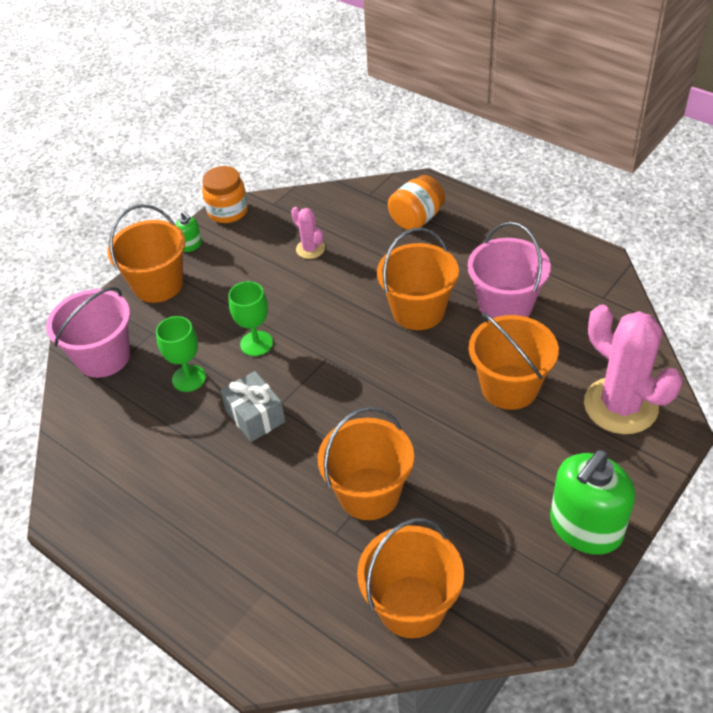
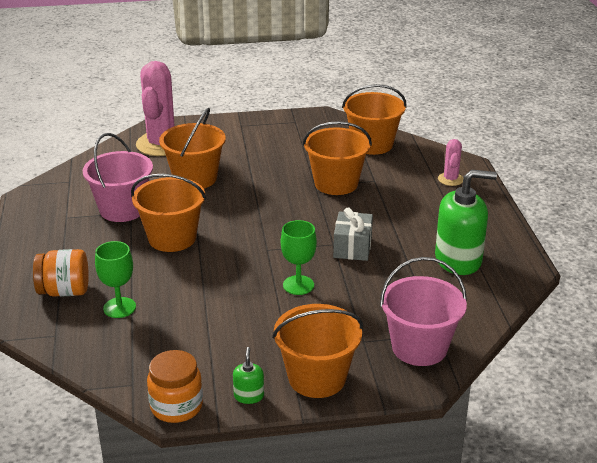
camera: 140 degrees left, 15 degrees down
(189, 378) = (370, 293): green goblet -> green goblet (119, 307)
(310, 249) = (168, 323): pink cactus -> pink cactus (450, 179)
(585, 527) = (258, 125): green soap dispenser -> green soap dispenser (458, 260)

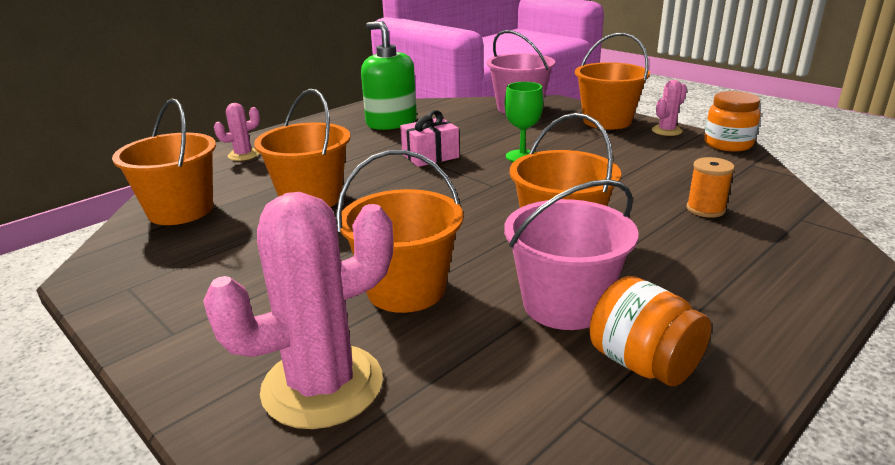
camera: 125 degrees left, 5 degrees down
(64, 291) = (756, 249): orange jar -> orange jar (643, 363)
(119, 307) = (705, 209): green goblet -> orange spool
(249, 396) = (666, 131): green soap dispenser -> pink cactus
(352, 247) = (430, 156): grey gift -> pink gift

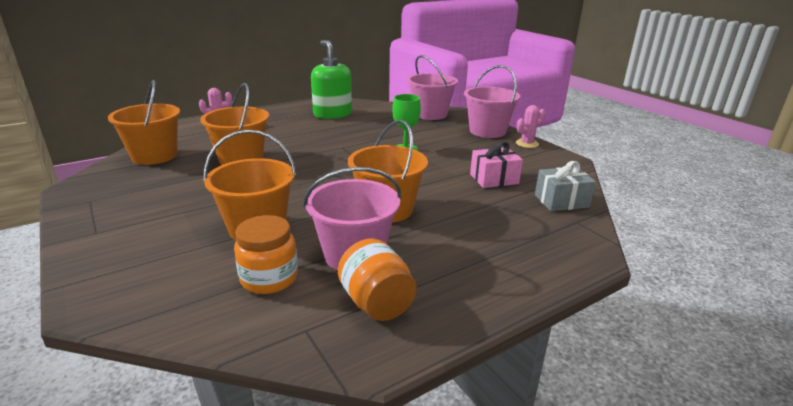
camera: 10 degrees right, 0 degrees up
(322, 385) = (160, 280): pink cactus -> none
(430, 156) = (341, 141): pink gift -> pink gift (494, 179)
(607, 121) = (487, 131): orange bucket -> pink bucket
(705, 209) = (509, 204): orange spool -> none
(728, 144) = (566, 159): orange jar -> orange jar (269, 278)
(763, 196) = (561, 201): none -> grey gift

